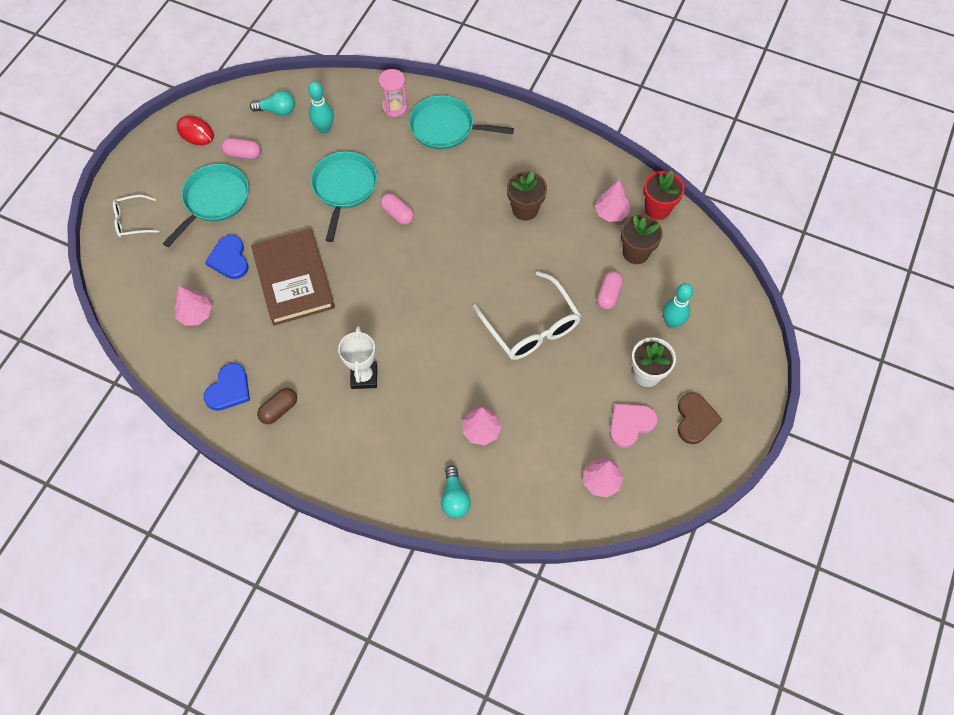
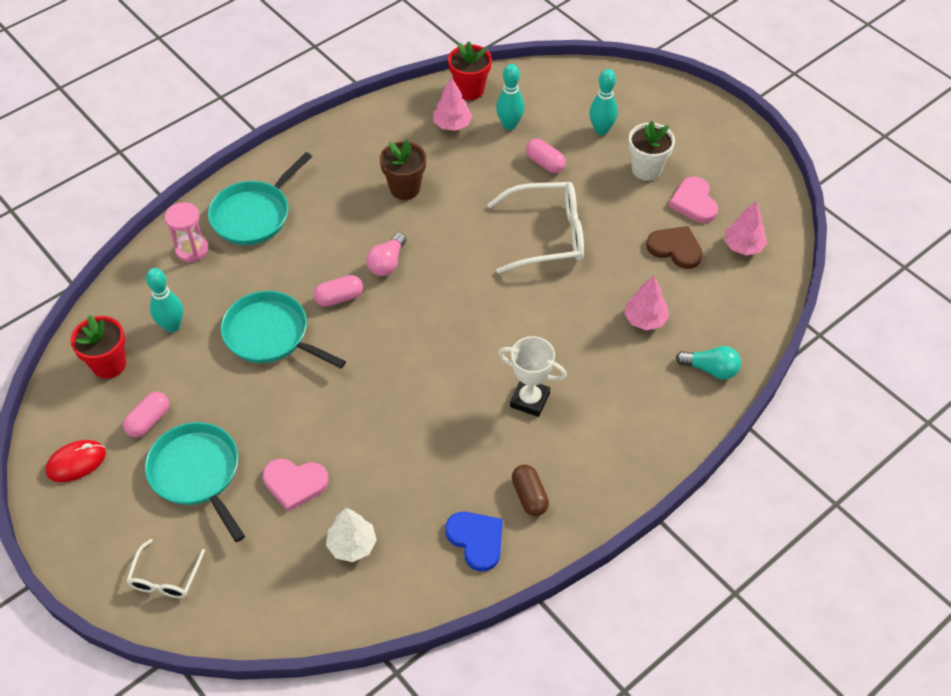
camera: 65 degrees left, 10 degrees down
(195, 314) = (352, 545): pink tree -> white tree
(229, 259) = (295, 483): blue heart -> pink heart
(277, 110) = (109, 364): turquoise light bulb -> red flower pot
(293, 279) = (364, 426): brown book -> none
(445, 230) = (387, 263): none -> pink light bulb
(635, 252) = (509, 125): brown flower pot -> turquoise bowling pin
(695, 419) = (711, 154): brown heart -> brown heart (675, 248)

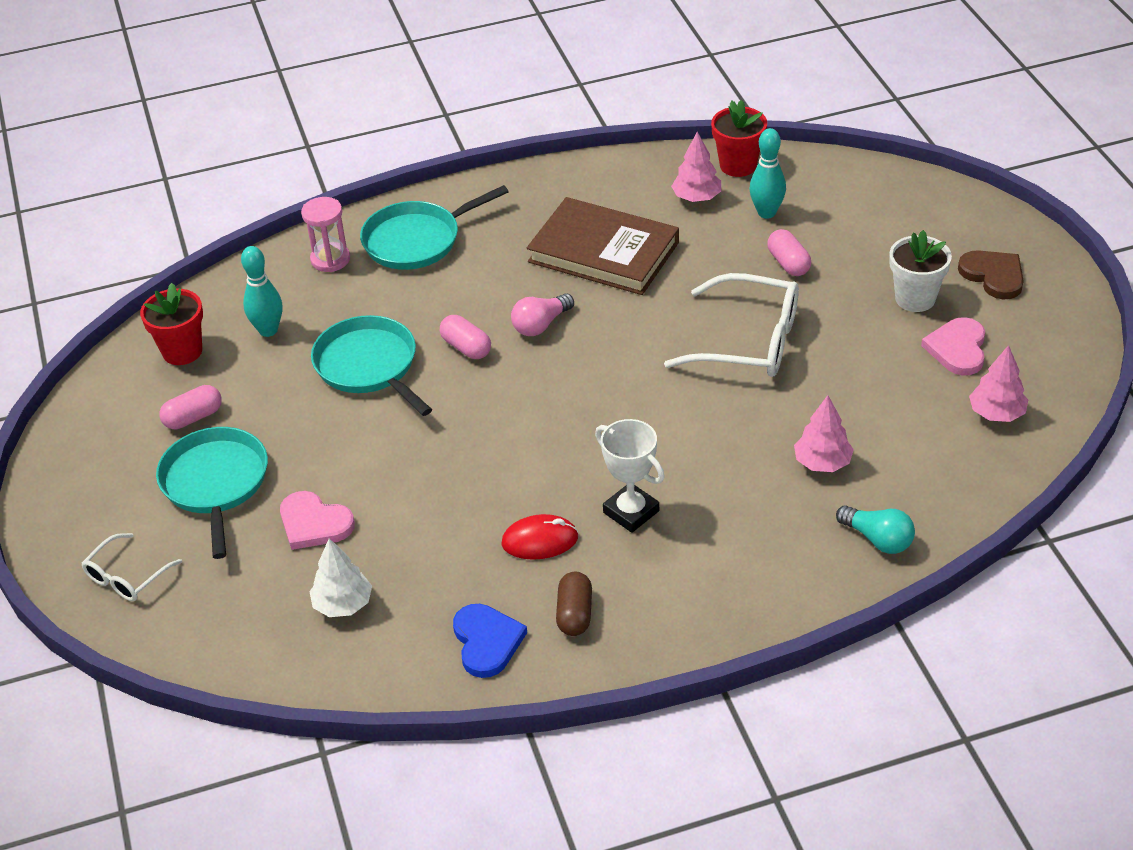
camera: 25 degrees right, 10 degrees down
(76, 462) = (97, 438): red mouse -> red mouse (540, 541)
(339, 298) = (466, 347): pink capsule -> pink capsule turned 45 degrees clockwise
(405, 188) = (603, 252): brown flower pot -> brown book
(601, 130) = (879, 243): turquoise bowling pin -> none
(675, 248) = (905, 394): brown heart -> brown heart (993, 276)

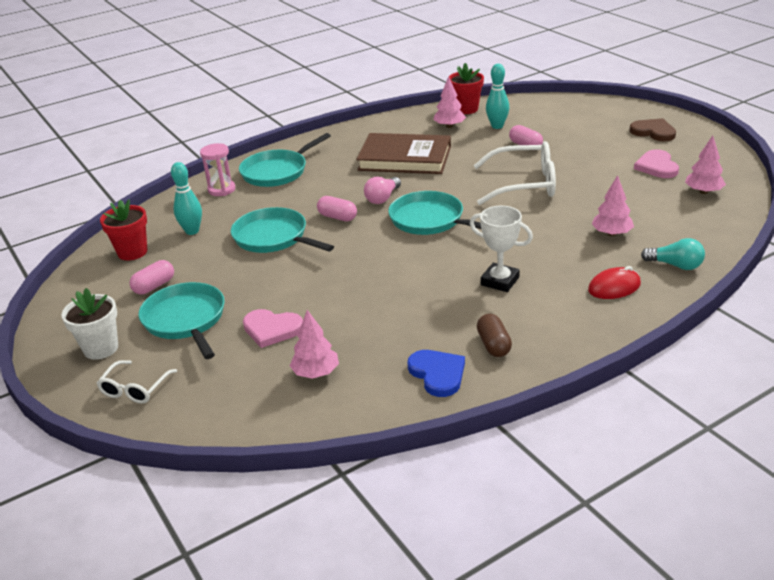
camera: 15 degrees left, 10 degrees down
(343, 604) = (316, 373): white tree -> pink tree
(540, 541) = (444, 308): red mouse -> red mouse (614, 287)
(587, 381) = (430, 220): none -> turquoise pan
(915, 298) = (614, 149): white flower pot -> white flower pot (101, 348)

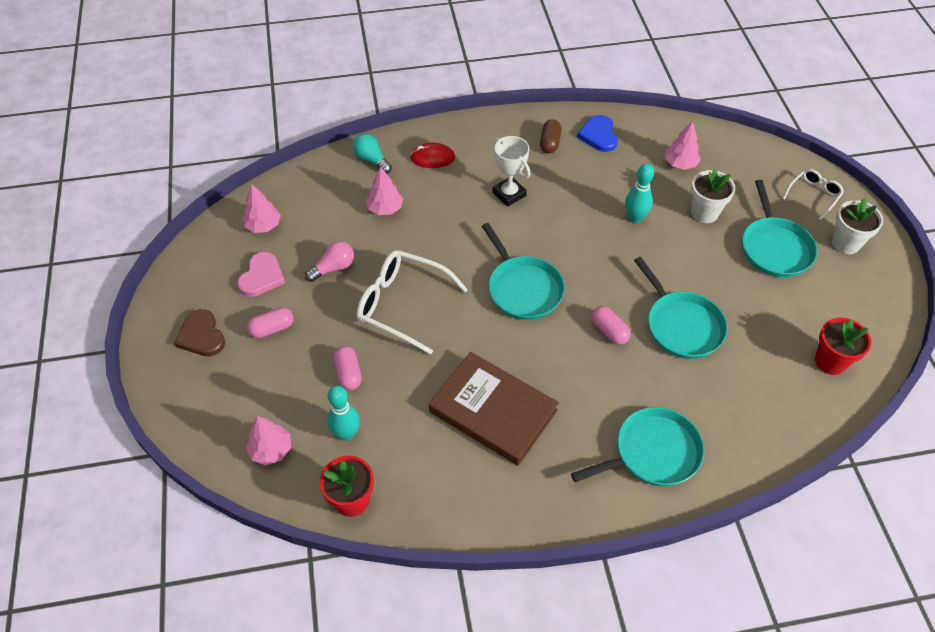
camera: 160 degrees left, 20 degrees up
(154, 286) = (804, 300): pink capsule -> pink capsule (272, 328)
(192, 231) = (766, 372): turquoise bowling pin -> turquoise bowling pin (635, 218)
(221, 190) = (727, 442): pink hourglass -> none
(272, 329) = (704, 212): pink heart -> white flower pot
(383, 198) = (551, 343): pink light bulb -> pink light bulb (333, 268)
(449, 126) = (400, 463): pink tree -> pink tree (271, 450)

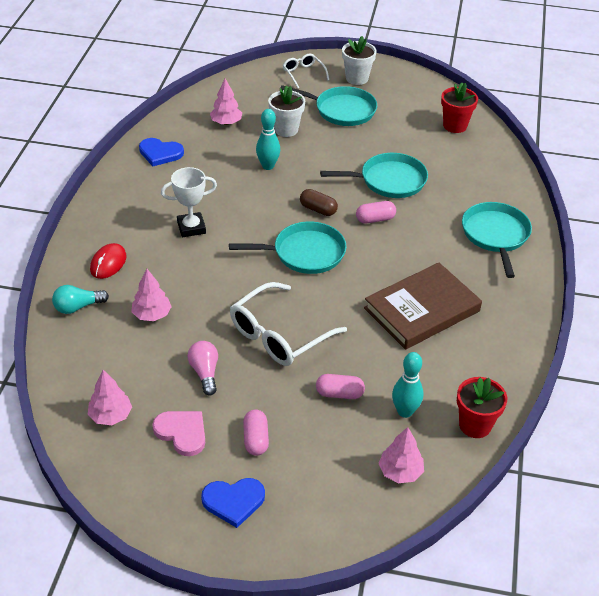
camera: 70 degrees left, 10 degrees down
(201, 336) = (233, 501): brown heart -> blue heart
(549, 143) = (147, 184): brown capsule -> brown capsule (318, 209)

